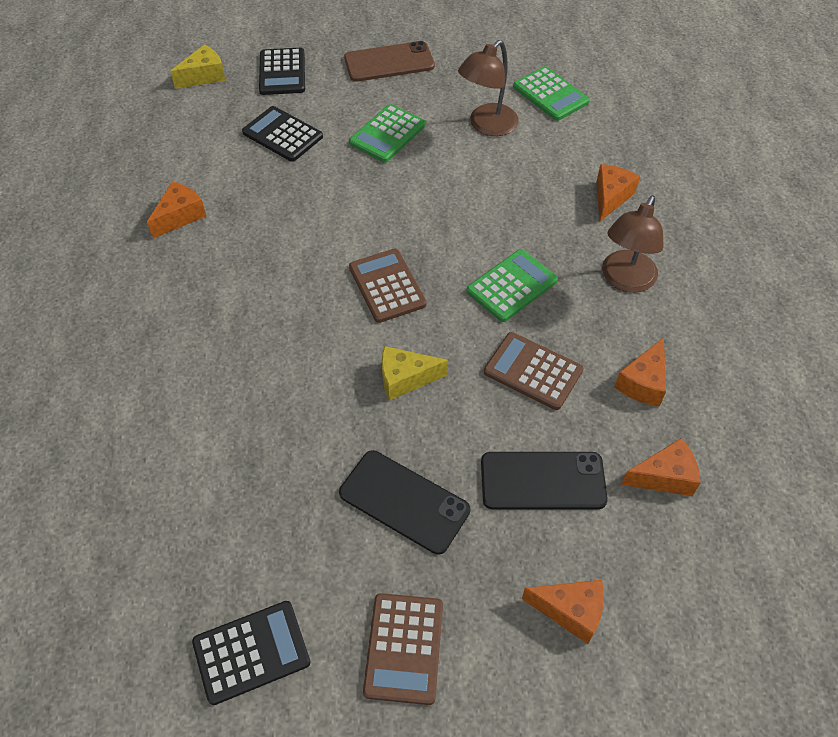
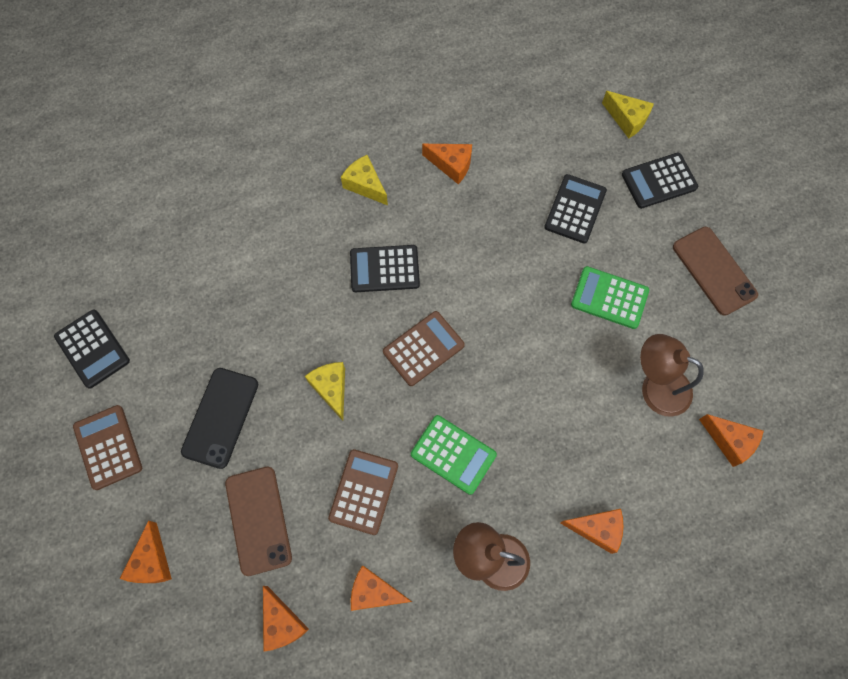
camera: 75 degrees right, 15 degrees up
(163, 297) = (365, 185): none -> yellow cheese
(278, 300) = (384, 269): none -> black calculator
(404, 648) = (108, 447): brown calculator -> brown calculator turned 75 degrees clockwise
(543, 481) = (258, 520): black phone -> brown phone
(550, 94) = (729, 441): green calculator -> orange cheese

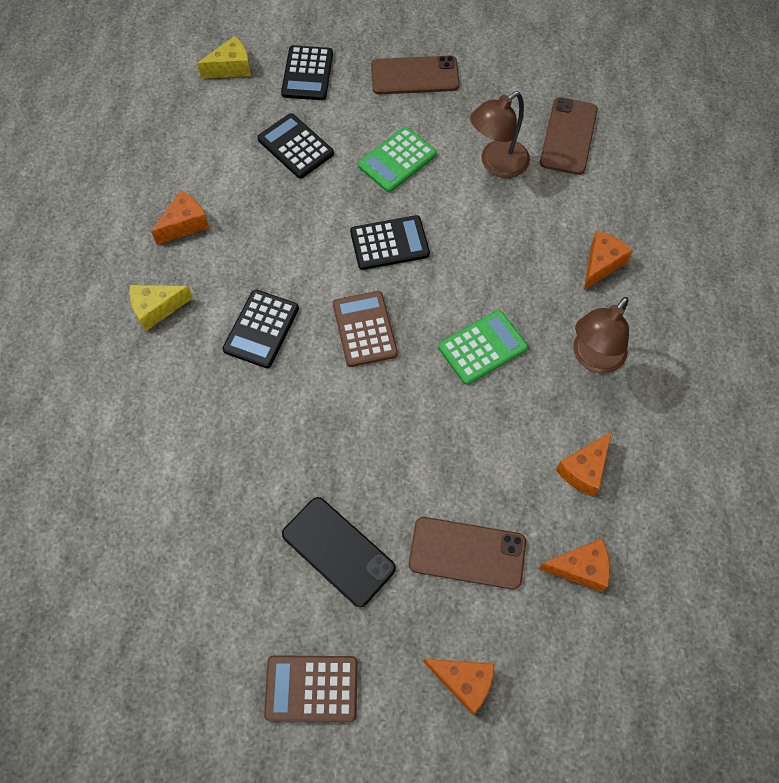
camera: 65 degrees left, 5 degrees down
(92, 349) = (182, 668): black calculator -> black calculator (389, 243)
(331, 389) = (363, 429): yellow cheese -> none
(364, 491) = (482, 441): brown calculator -> none
(729, 441) = (568, 136): orange cheese -> brown phone

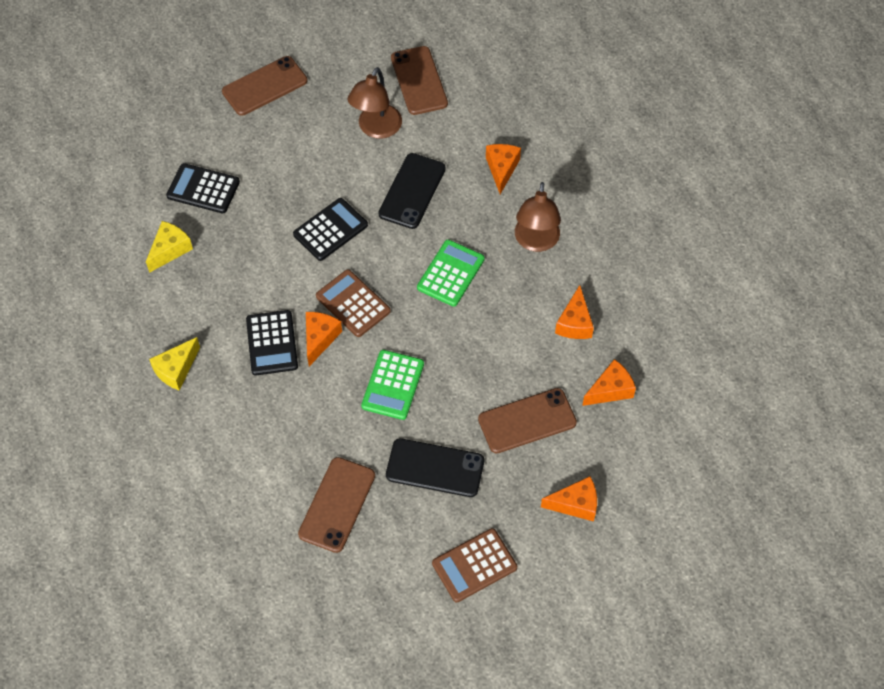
camera: 30 degrees left, 5 degrees down
(185, 224) = (153, 294): orange cheese -> orange cheese (319, 339)
(215, 534) = (337, 504): none -> brown phone
(231, 68) = (102, 148): yellow cheese -> yellow cheese (170, 250)
(307, 74) = (172, 124): black calculator -> none
(397, 160) = (294, 162): green calculator -> green calculator (393, 385)
(494, 243) = (412, 191): none -> black phone

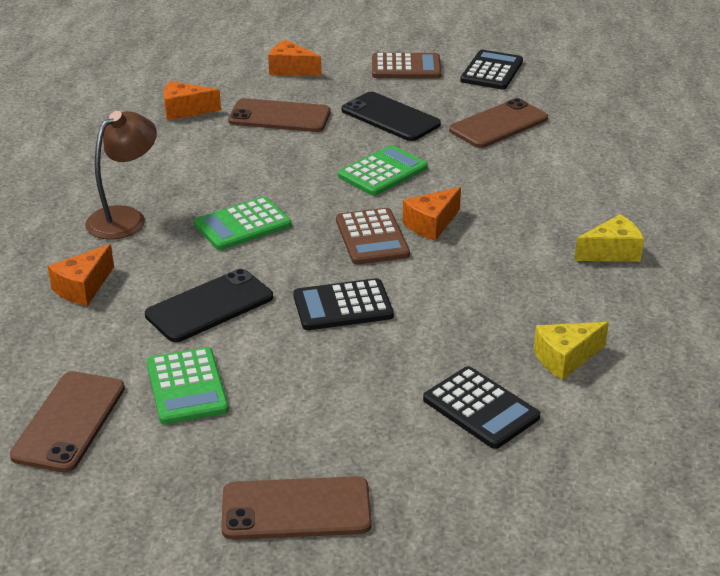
camera: 150 degrees left, 25 degrees down
(272, 343) = (488, 237): black calculator -> black calculator (492, 71)
(376, 129) = (187, 387): brown lamp -> green calculator
(574, 323) = (162, 154): orange cheese -> none

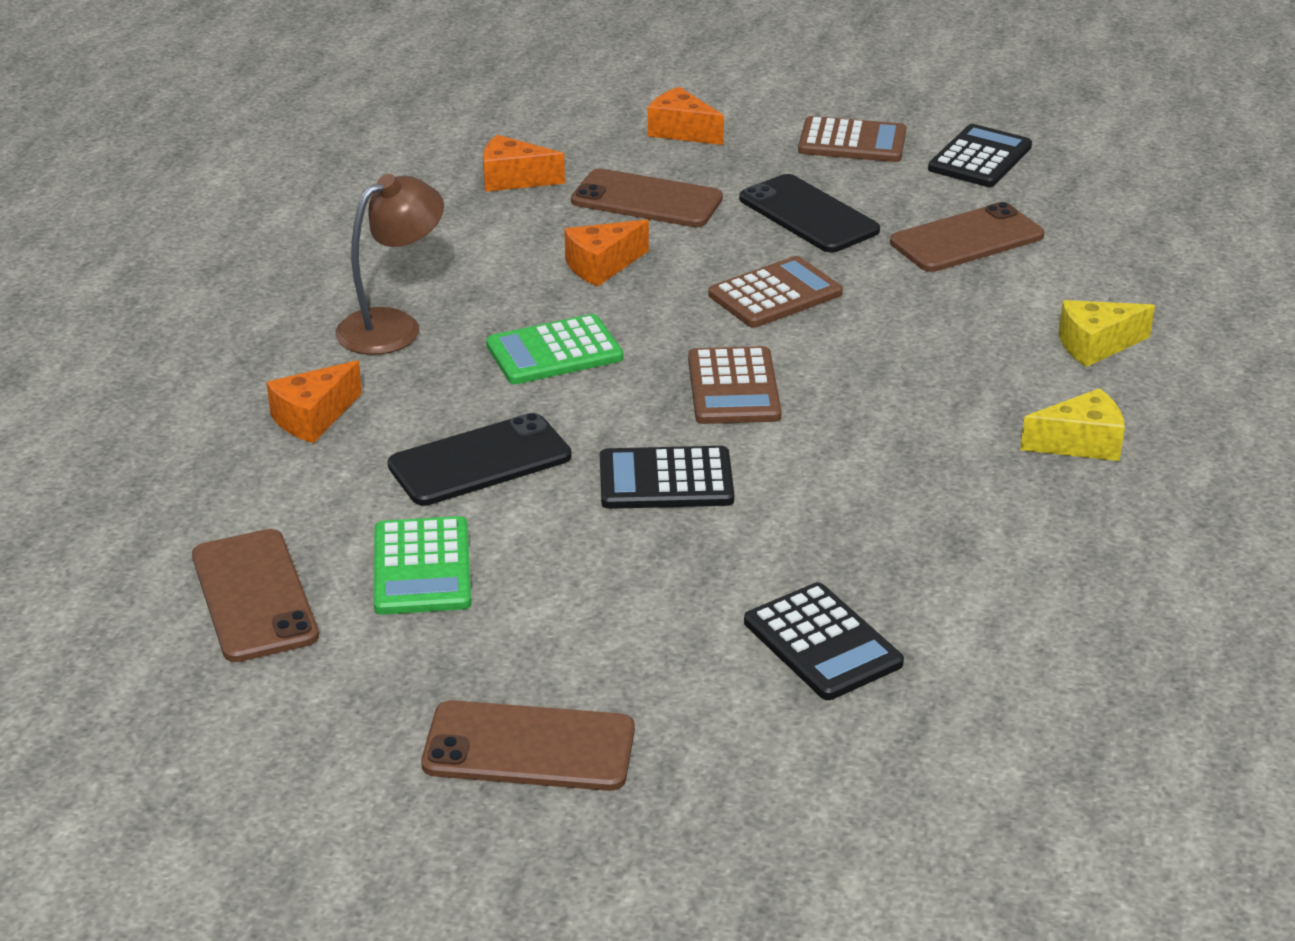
camera: 10 degrees right, 0 degrees up
(69, 421) = (254, 596): brown phone -> brown phone turned 45 degrees counterclockwise
(383, 172) = (775, 294): green calculator -> brown calculator
(431, 224) = (825, 377): orange cheese -> orange cheese (602, 266)
(565, 358) = (965, 587): yellow cheese -> yellow cheese (1095, 345)

